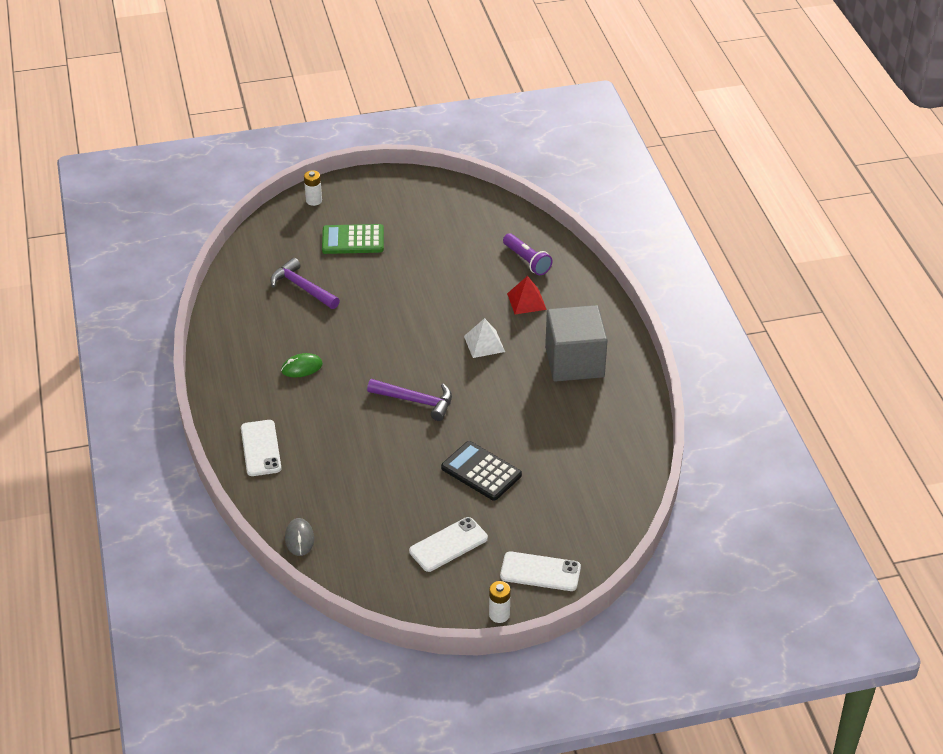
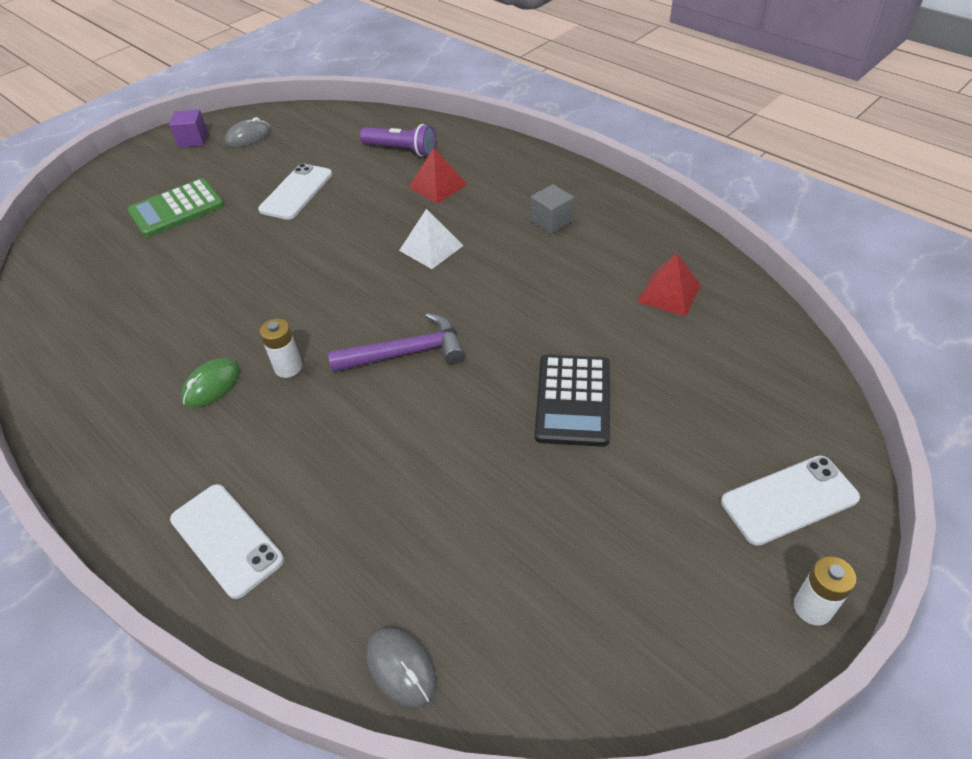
camera: 30 degrees left, 5 degrees up
(302, 287) = (144, 286): purple hammer -> none
(314, 200) = (96, 189): white battery -> white battery (288, 367)
(397, 187) = (193, 140): none -> purple cube
(434, 202) = (248, 137): none -> grey mouse
(448, 545) = (632, 534): white phone -> white phone (296, 192)
(481, 471) = (573, 400): black calculator -> black calculator turned 90 degrees counterclockwise
(574, 362) = (551, 221): grey cube -> grey cube, size x0.44
(597, 443) = (669, 293): none -> red pyramid

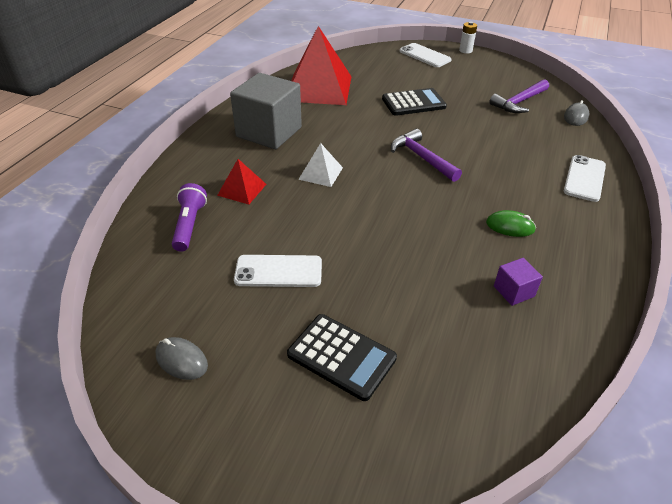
camera: 115 degrees left, 5 degrees down
(177, 209) = (341, 356): green calculator -> black calculator
(193, 140) = (196, 422): purple cube -> purple cube (513, 291)
(288, 367) = (469, 199): white battery -> none
(508, 584) = (519, 102): none -> purple hammer
(551, 221) = (269, 132): grey cube -> grey cube, size x2.27
(669, 293) = (318, 88): red pyramid -> red pyramid, size x2.15

